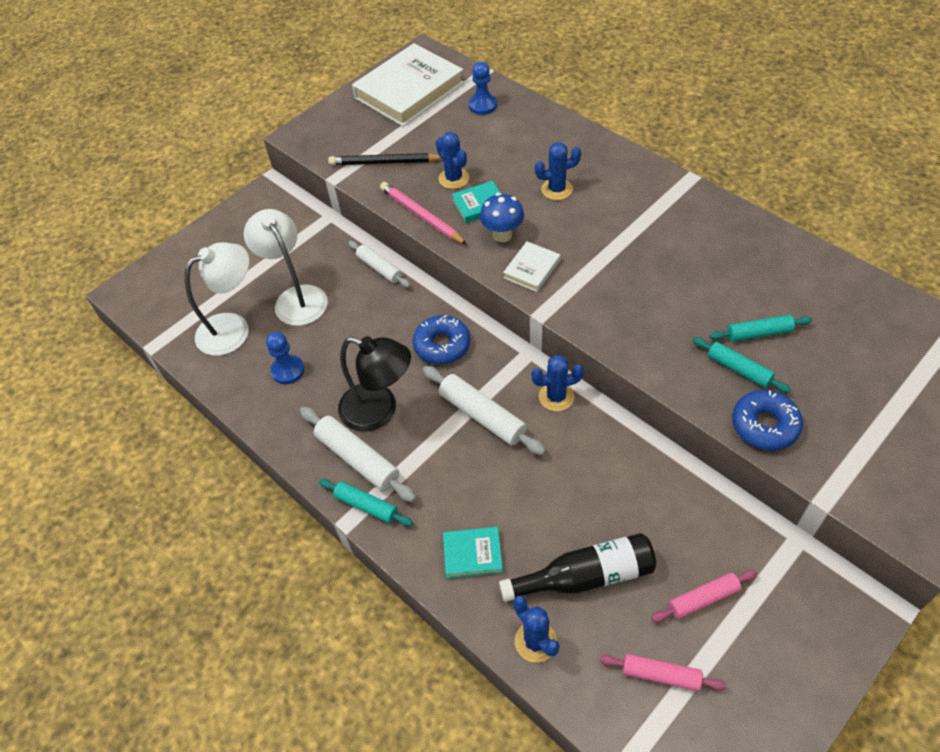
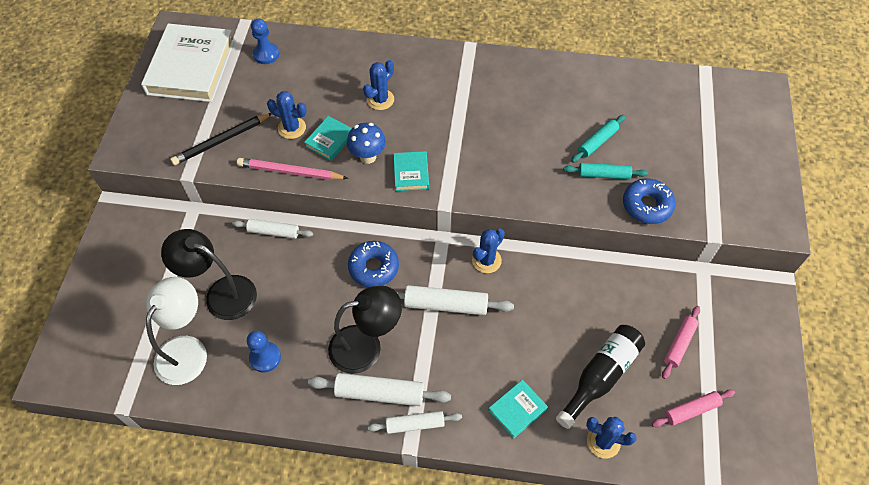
camera: 40 degrees left, 5 degrees up
(296, 297) = (221, 293): white lamp -> black lamp
(366, 506) = (415, 424): turquoise rolling pin -> white rolling pin
(532, 269) = (411, 173): white book -> turquoise book

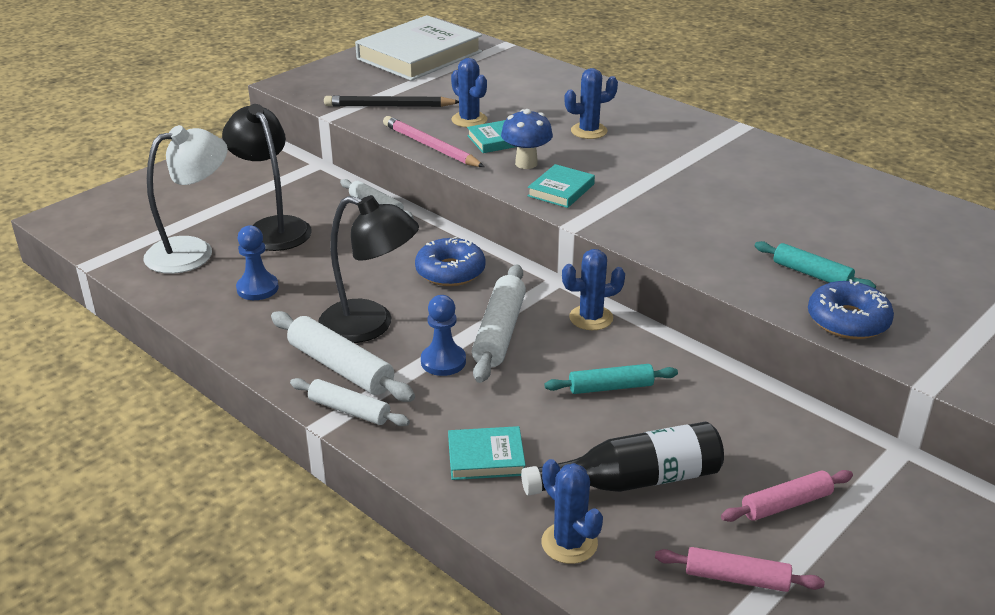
camera: 35 degrees right, 25 degrees down
(266, 54) = (503, 68): blue pawn -> blue pawn (443, 361)
(446, 305) = (499, 332): white rolling pin -> white rolling pin turned 60 degrees clockwise
(597, 142) = (832, 246): turquoise rolling pin -> turquoise rolling pin (611, 387)

